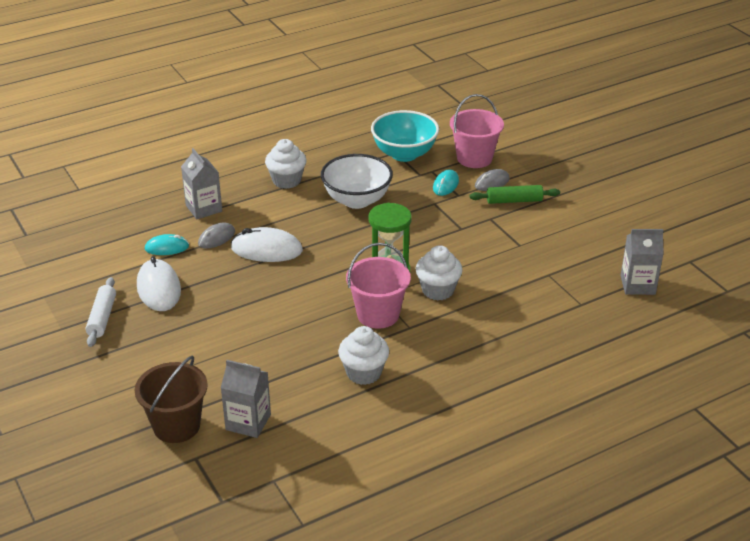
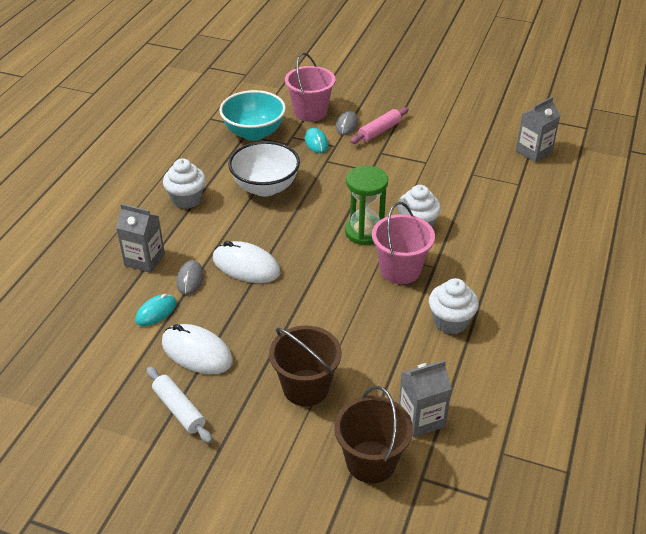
camera: 40 degrees left, 5 degrees up
(198, 353) = (306, 387): none -> brown bucket
(266, 249) = (246, 266): white mouse -> white mouse turned 60 degrees clockwise
(514, 201) = (379, 131): green rolling pin -> pink rolling pin

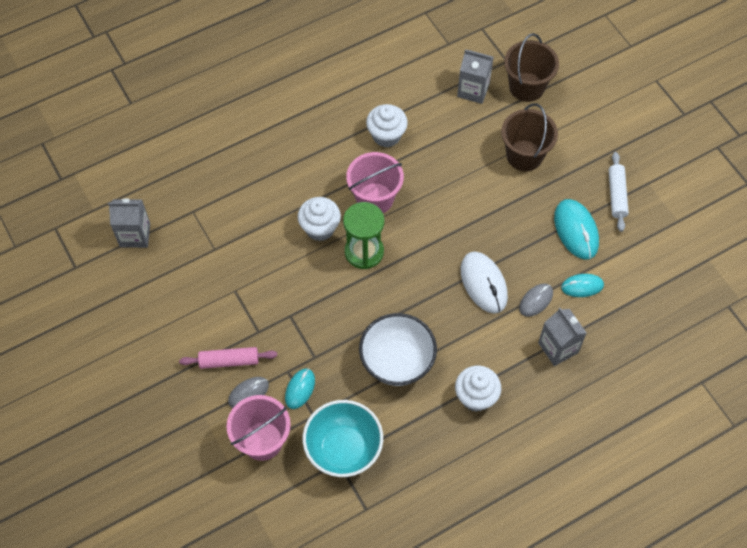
camera: 140 degrees left, 20 degrees up
(197, 352) = (576, 230): white mouse -> turquoise mouse

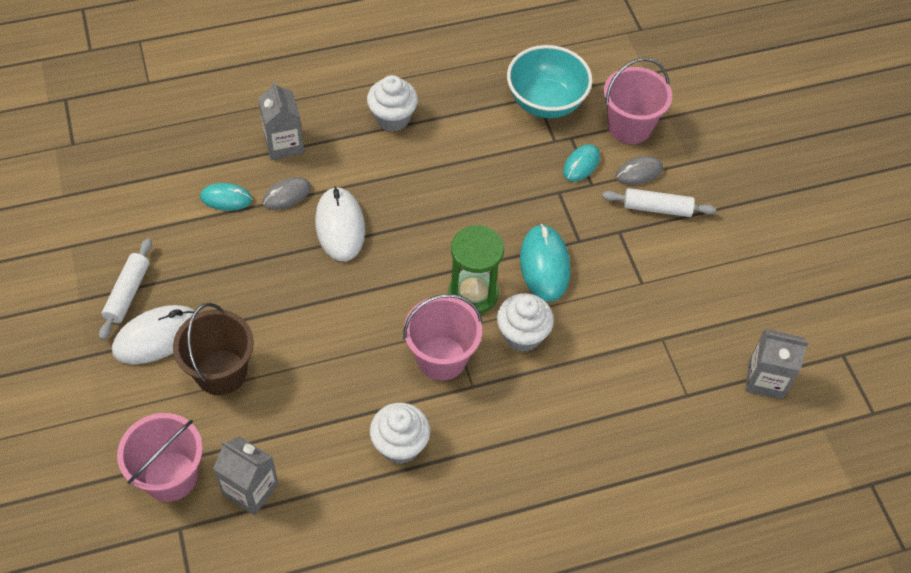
camera: 170 degrees left, 5 degrees down
(229, 361) = (657, 208): pink rolling pin -> white rolling pin
(397, 362) = (467, 168): white bowl -> none
(526, 87) = (170, 476): brown bucket -> pink bucket
(576, 230) = (201, 262): turquoise mouse -> turquoise mouse (544, 265)
(580, 169) = (157, 337): none -> white mouse

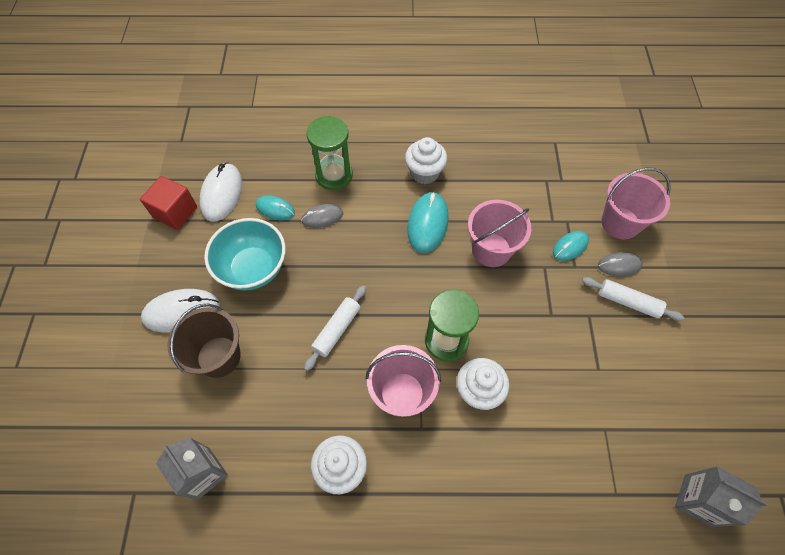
camera: 20 degrees right, 5 degrees up
(102, 229) = (175, 212): none -> red cube
(127, 293) = (174, 269): white rolling pin -> white rolling pin (336, 330)
(170, 476) = (145, 440): pink bucket -> pink bucket (491, 250)
(284, 144) = (334, 175): grey carton -> green hourglass
(340, 226) = (355, 253): white mouse -> white mouse (222, 194)
(544, 265) = (515, 330): turquoise mouse -> turquoise mouse (427, 223)
(545, 102) = (553, 186): turquoise bowl -> turquoise bowl (253, 268)

